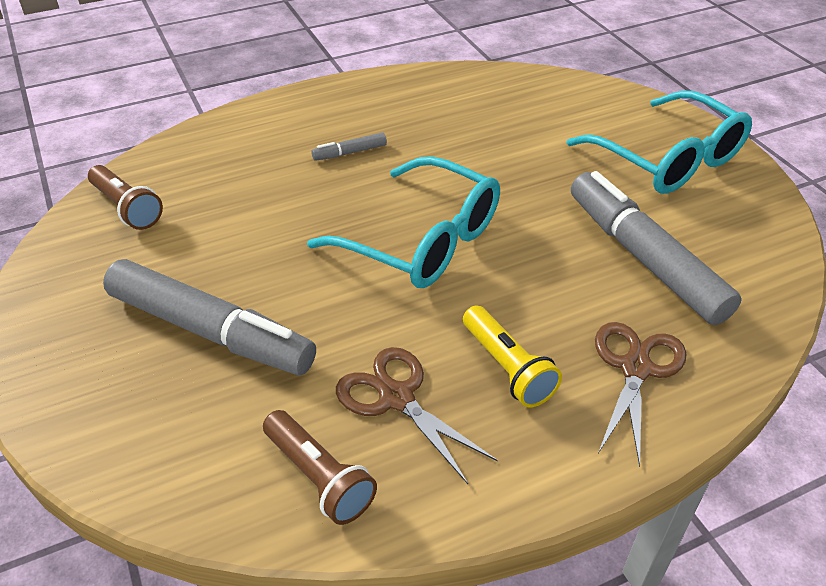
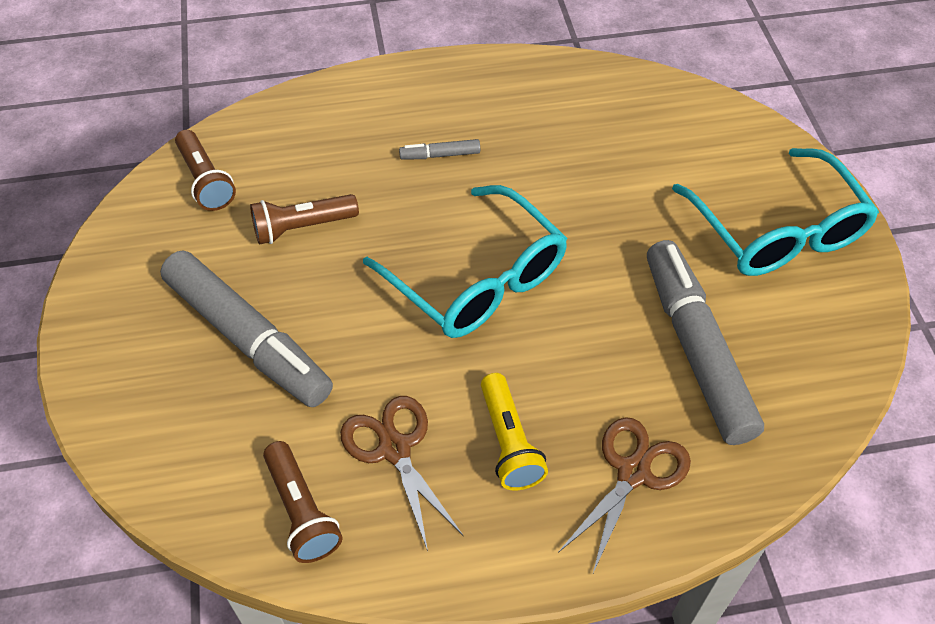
camera: 15 degrees right, 10 degrees up
(237, 229) = (302, 227): none -> brown flashlight

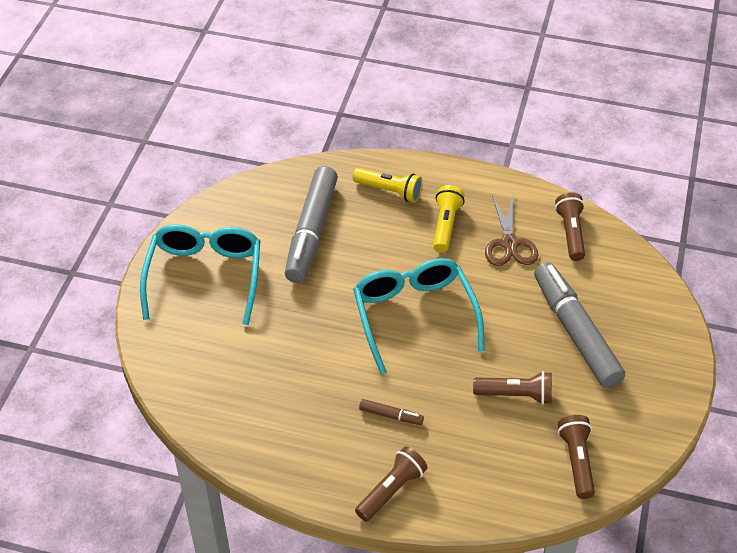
camera: 155 degrees left, 5 degrees down
(399, 89) = (391, 490): none -> brown flashlight
(440, 155) = (391, 415): grey marker -> brown marker
(633, 472) = (389, 191): brown scissors -> yellow flashlight

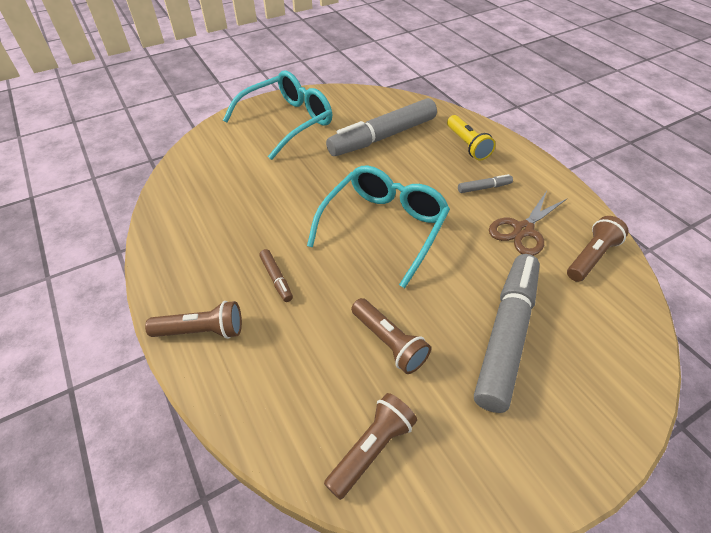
camera: 45 degrees right, 0 degrees up
(446, 225) = (484, 188): yellow flashlight -> grey marker

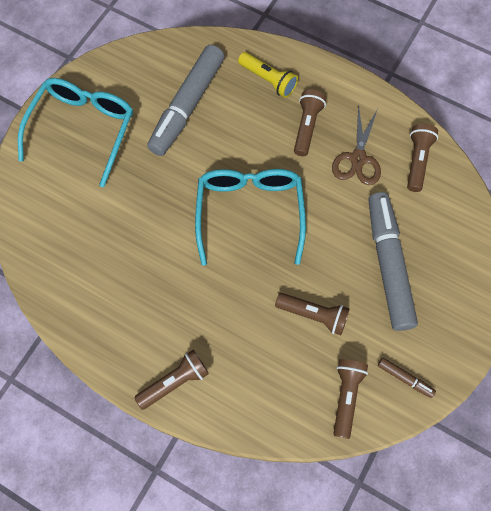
camera: 30 degrees left, 20 degrees up
(276, 278) = (198, 307): brown marker -> brown marker (405, 378)
(484, 188) = (307, 127): grey marker -> brown flashlight

